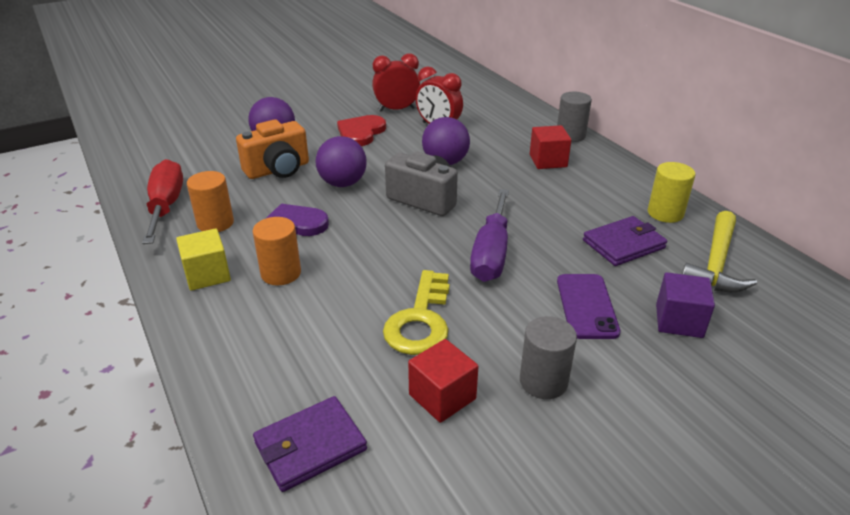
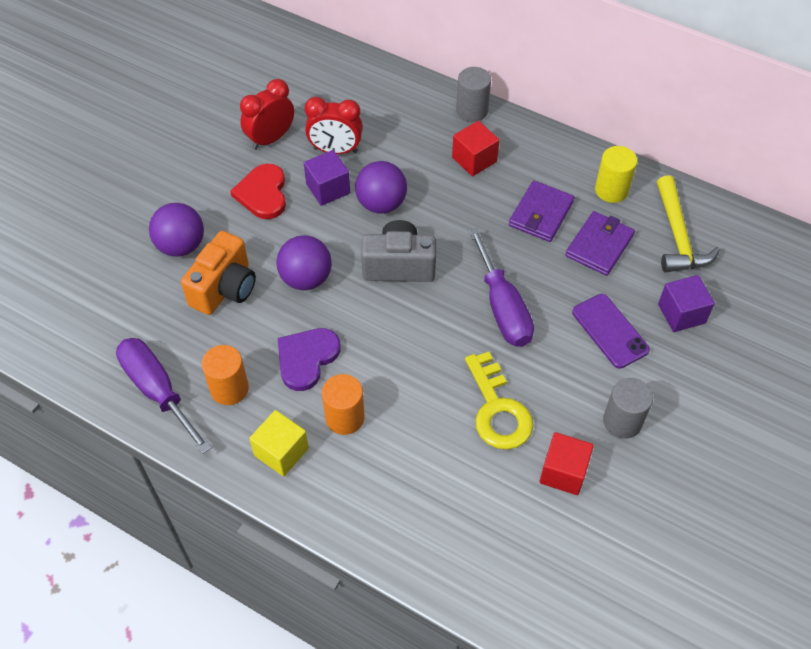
camera: 30 degrees left, 20 degrees up
(166, 206) = (157, 391): red screwdriver -> purple screwdriver
(310, 446) = (505, 563): purple wallet -> purple wallet (541, 214)
(412, 143) = (328, 189): none -> purple cube

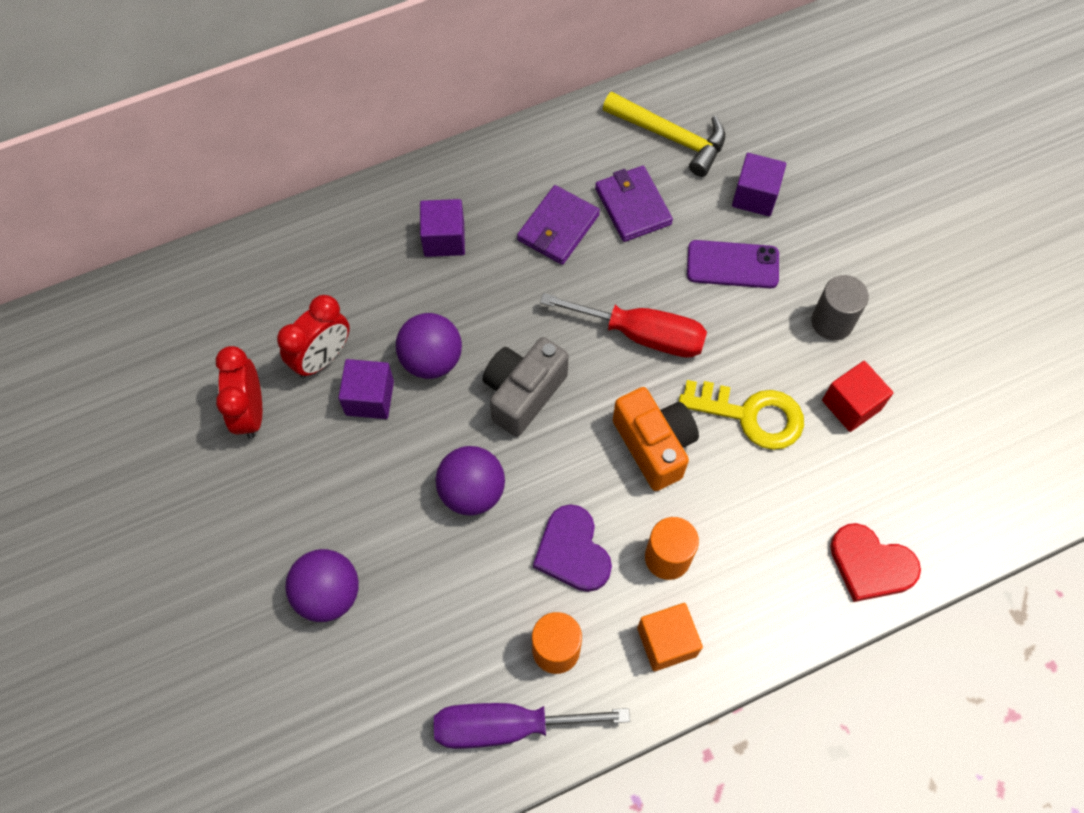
camera: 55 degrees left, 10 degrees up
(224, 288) = (422, 581): orange camera -> orange camera (654, 445)
(263, 193) = (323, 466): red heart -> red heart (871, 564)
(281, 452) = (666, 642): yellow cube -> orange cube
(472, 111) = (378, 198): grey cylinder -> none
(474, 159) = (444, 239): red cube -> purple cube
(502, 307) = (642, 335): purple screwdriver -> red screwdriver
(541, 214) = (558, 228): purple wallet -> purple wallet turned 60 degrees clockwise
(611, 190) = (577, 150): yellow cylinder -> none

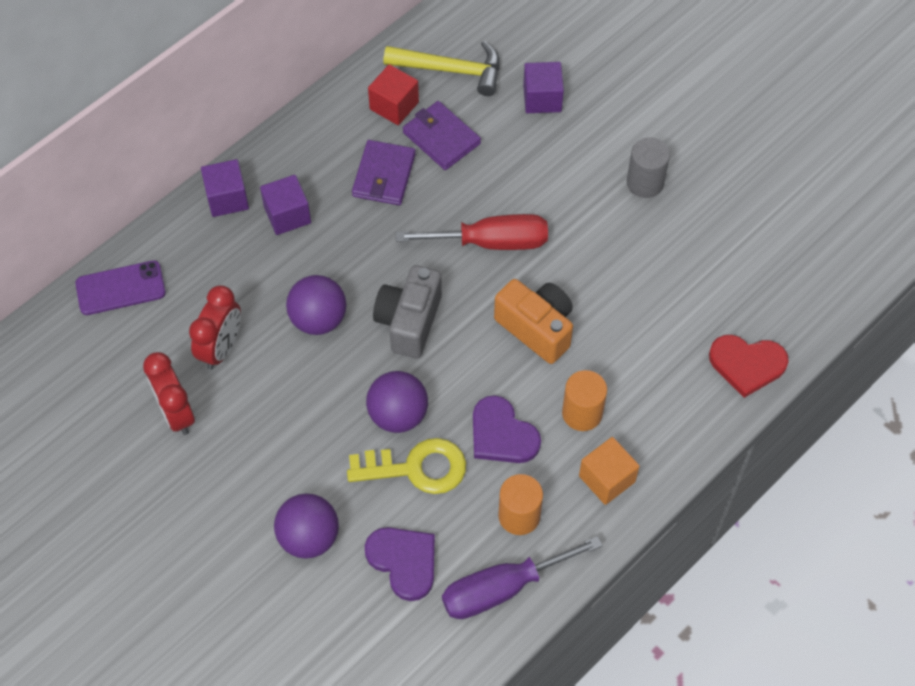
camera: 20 degrees left, 5 degrees down
(369, 398) = (277, 367): purple cube -> purple cube (227, 198)
(415, 657) = (404, 561): none -> purple heart
(732, 265) = (545, 161): purple phone -> purple phone (120, 288)
(751, 415) = (607, 278): yellow key -> yellow key (417, 468)
(851, 405) = (685, 244): red cube -> red cube (394, 106)

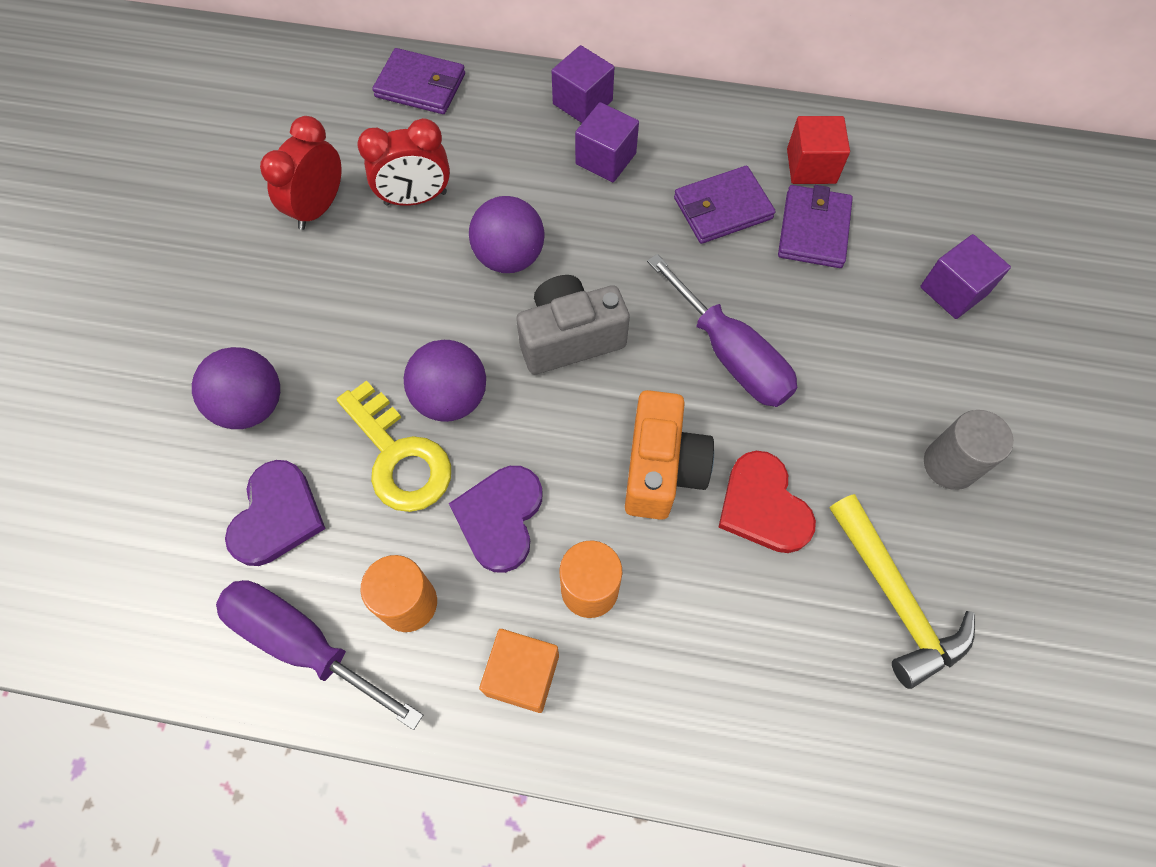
camera: 55 degrees right, 5 degrees up
(120, 288) = (421, 85): purple phone -> purple wallet
(451, 70) = (902, 188): yellow hammer -> yellow hammer (896, 599)
(491, 242) = (731, 355): red screwdriver -> purple screwdriver
(747, 364) = (807, 752): red heart -> red heart (763, 506)

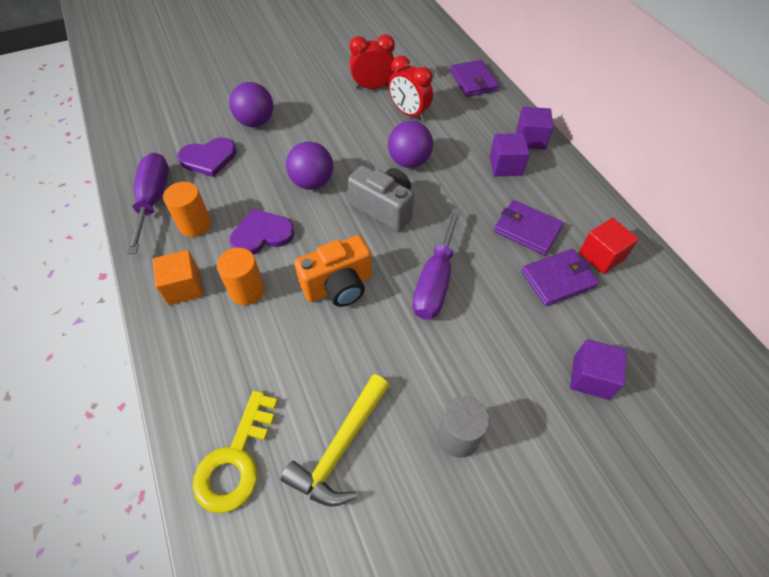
camera: 55 degrees right, 10 degrees down
(399, 457) = (267, 181): yellow key -> yellow key (235, 460)
(763, 506) = (351, 345): red heart -> none

